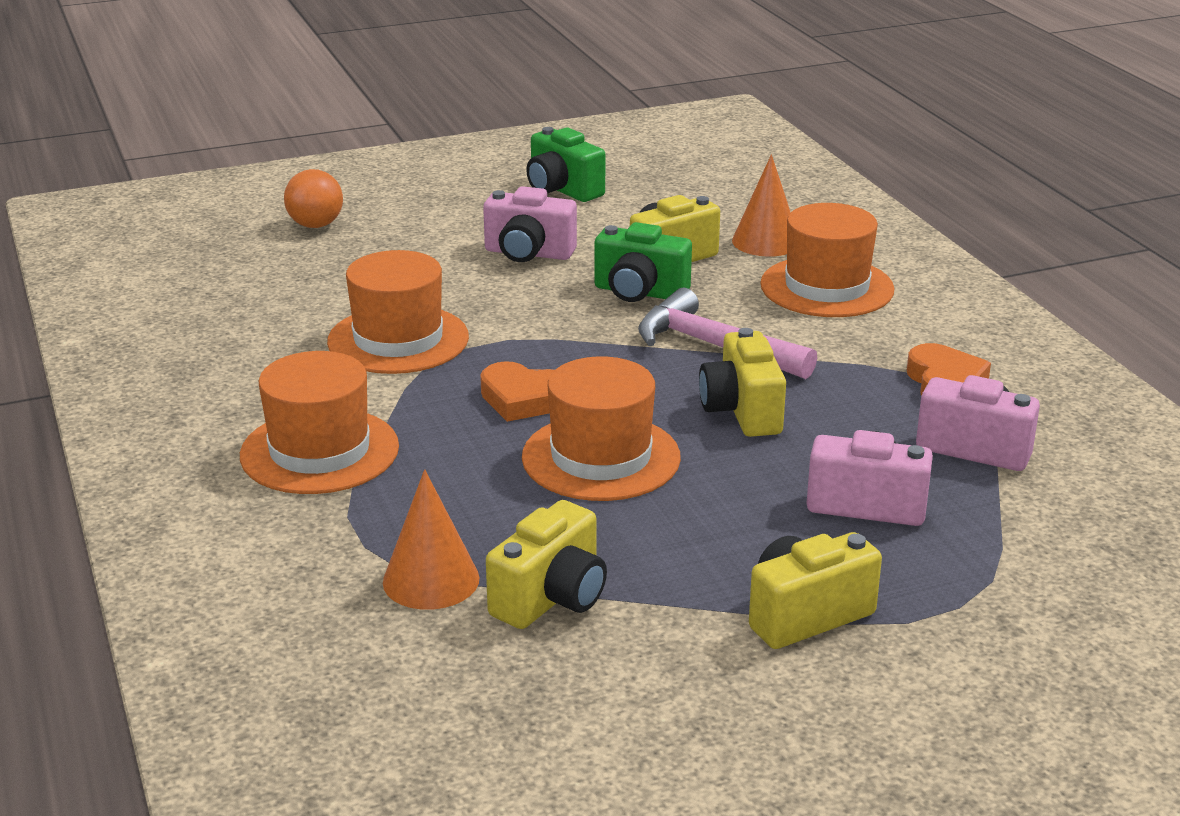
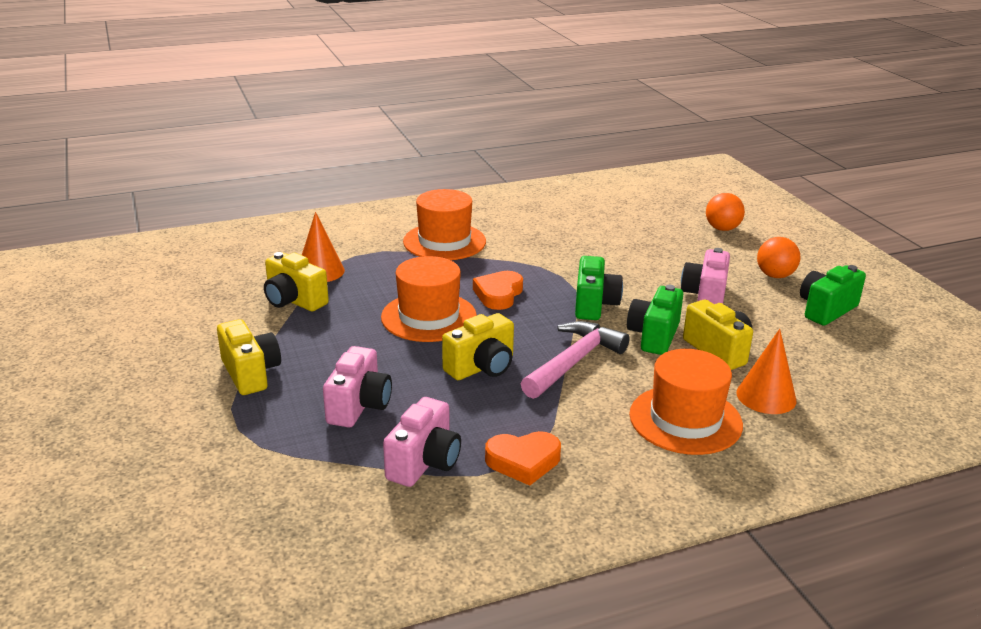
camera: 90 degrees right, 0 degrees up
(398, 340) = (570, 257): orange hat -> none
(469, 207) = (775, 275): none -> orange ball
(555, 327) = (594, 305): none -> green camera
(742, 411) = (482, 367): yellow camera -> yellow camera turned 150 degrees clockwise

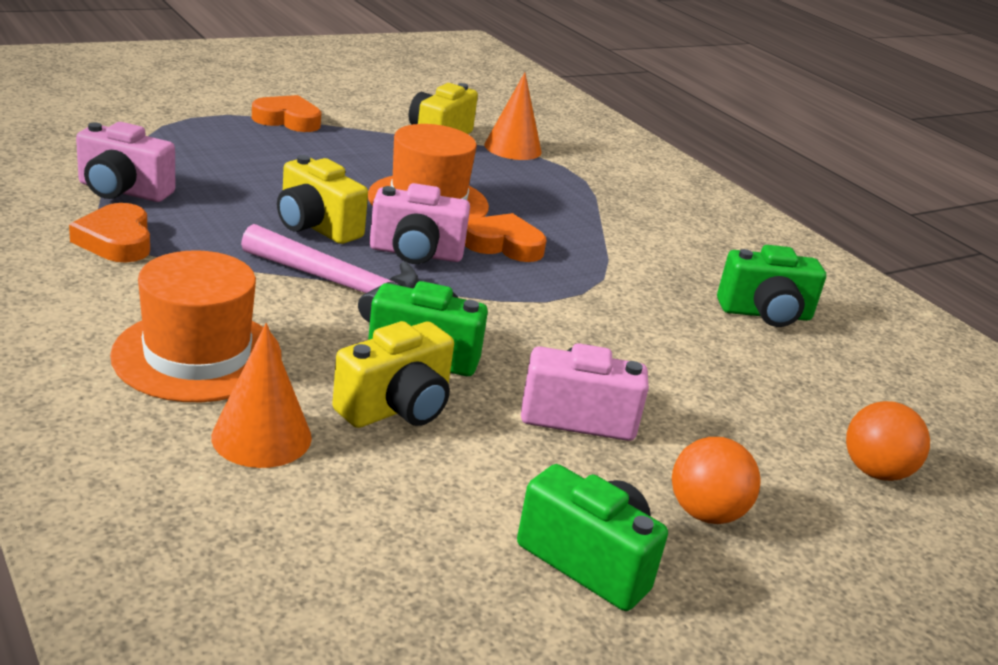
camera: 75 degrees right, 0 degrees up
(250, 373) = (287, 120): yellow camera -> orange heart
(359, 406) = (230, 164): pink camera -> pink camera (415, 253)
(444, 241) = (635, 216): orange hat -> none
(594, 305) = (504, 312): green camera -> green camera (765, 314)

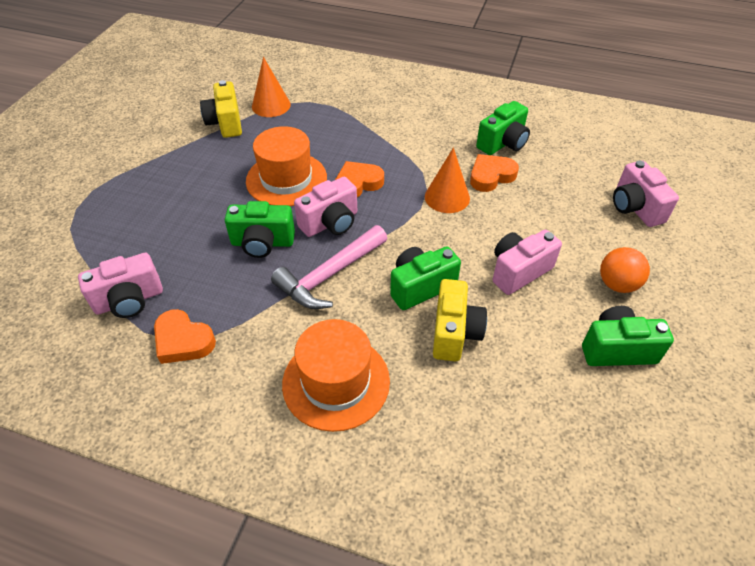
camera: 35 degrees left, 20 degrees up
(261, 437) = (430, 404): orange cone -> orange cone (447, 197)
(287, 120) = (133, 169): orange heart -> orange heart (491, 176)
(316, 227) = (262, 243): yellow camera -> green camera
(339, 285) = (329, 275): pink hammer -> pink hammer turned 150 degrees clockwise
(875, 472) = (635, 208): orange ball -> pink camera

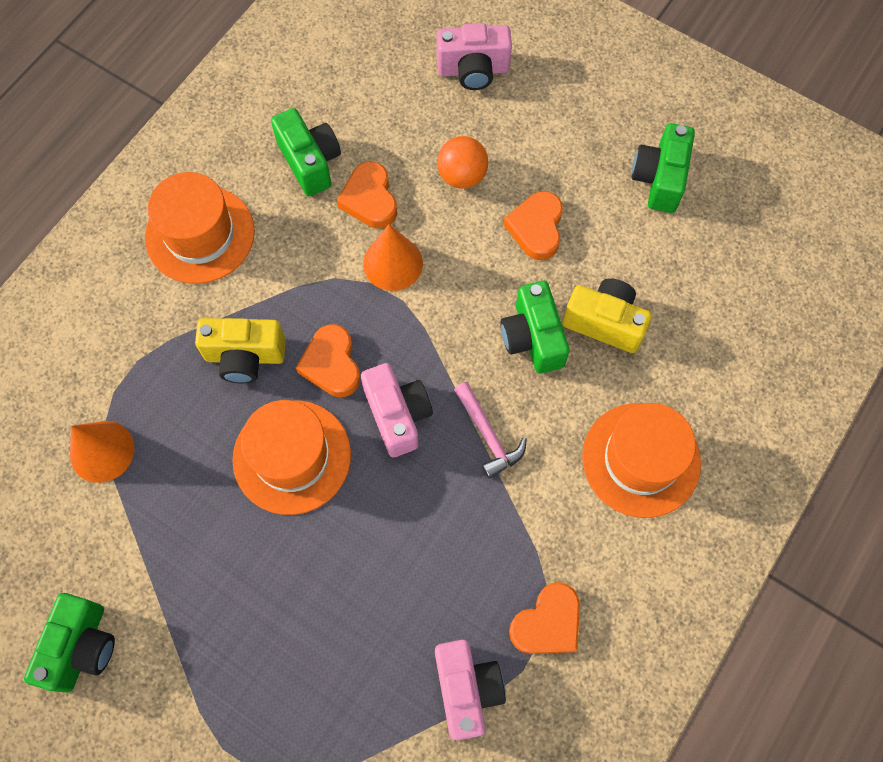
camera: 75 degrees left, 20 degrees up
(226, 123) = (123, 528): yellow camera -> yellow camera (245, 356)
(262, 243) = (410, 507): green camera -> green camera (82, 647)
(329, 275) = (488, 436): pink hammer -> pink hammer, size x0.64
(425, 110) = (200, 234): none -> orange hat
(518, 271) = (536, 228): pink camera -> orange heart
(617, 284) = (579, 140): orange ball -> orange ball (462, 176)

